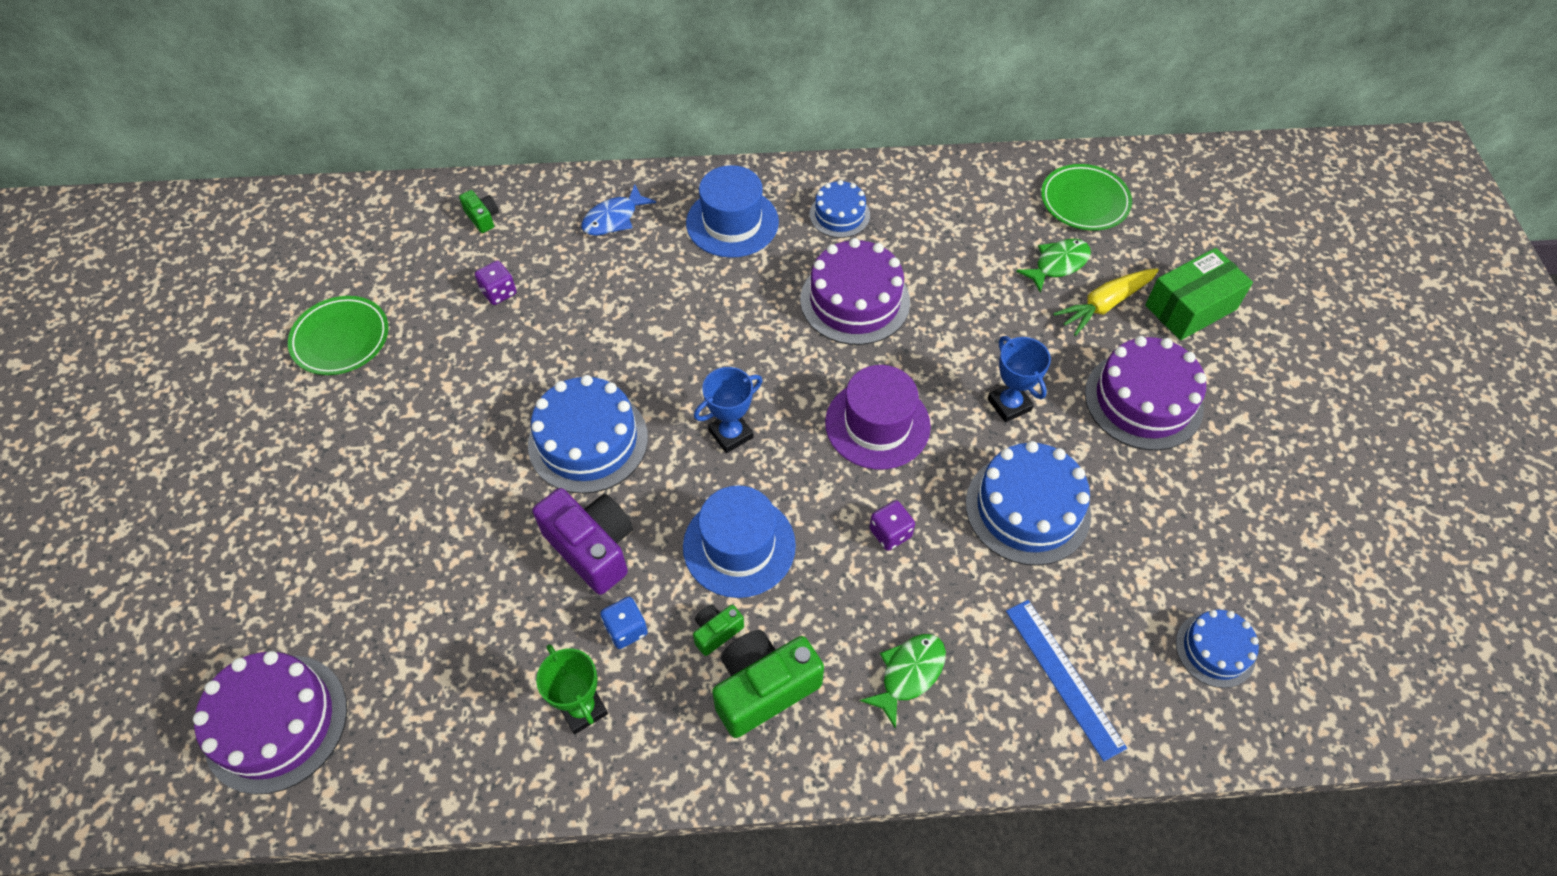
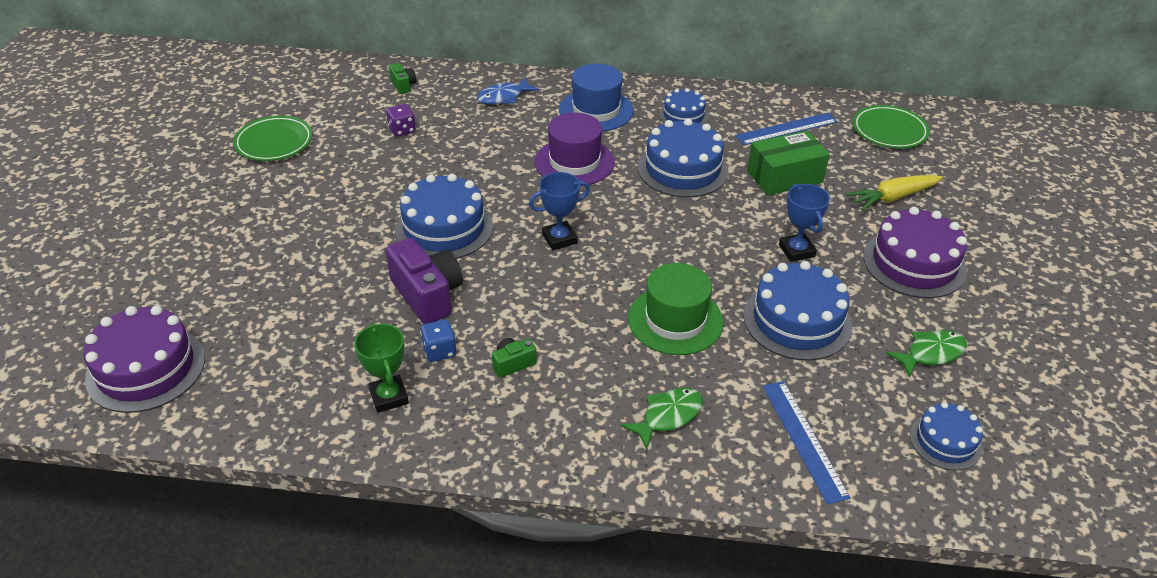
camera: 10 degrees right, 15 degrees down
(739, 546) = (547, 310): blue hat -> none
(763, 688) = (542, 407): green camera -> none
(855, 300) = (682, 169): purple cake -> blue cake
(877, 424) = (682, 249): purple hat -> purple hat (574, 162)
(890, 533) = (675, 320): purple dice -> green hat
(965, 217) = (786, 129): none -> blue ruler
(1058, 264) = (858, 167): green fish -> green fish (931, 353)
(1190, 307) = (968, 208): green box -> green box (784, 176)

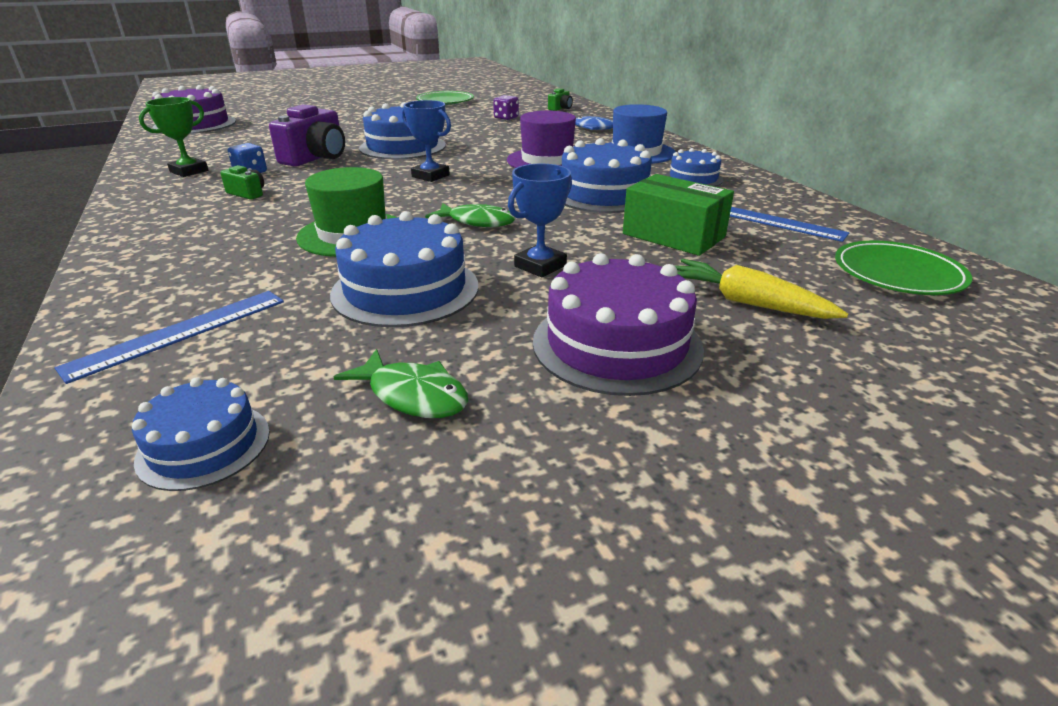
camera: 60 degrees right, 10 degrees down
(668, 416) = (198, 258): green fish -> green fish (477, 222)

